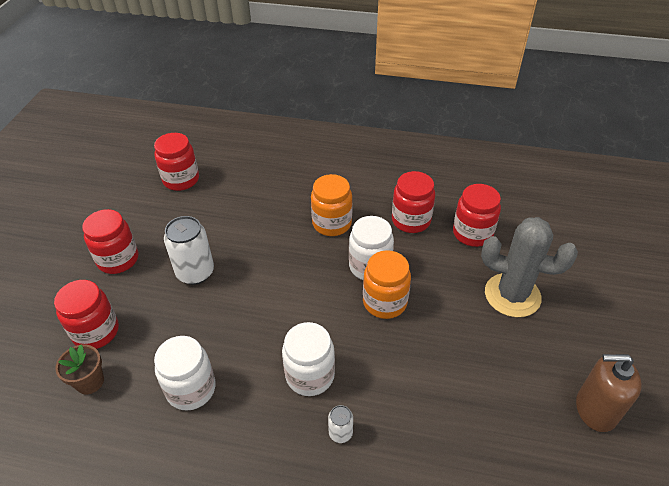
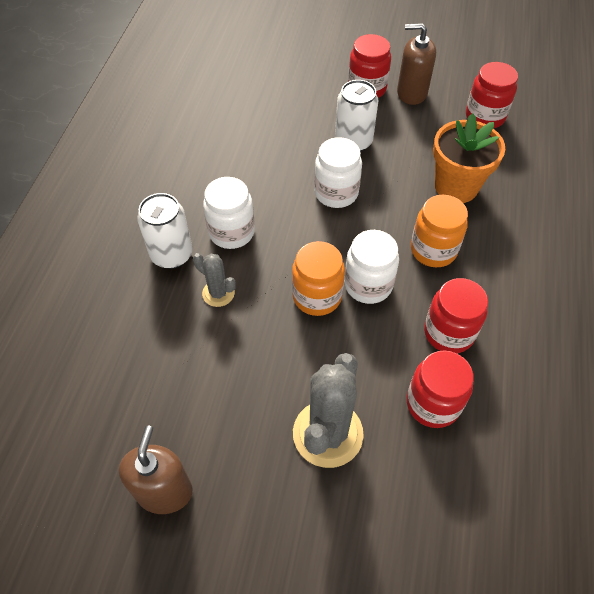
camera: 90 degrees right, 10 degrees up
(90, 382) = (238, 94): brown flower pot -> none
(96, 332) = (286, 89): red jar -> none
(135, 225) = (411, 93): none -> brown soap dispenser
(191, 389) = (226, 153): white jar -> white jar (336, 193)
(263, 204) = (456, 187): none -> orange flower pot
(340, 433) = (172, 254): white can -> white can, size x2.00
(388, 382) = (218, 293): none -> grey cactus

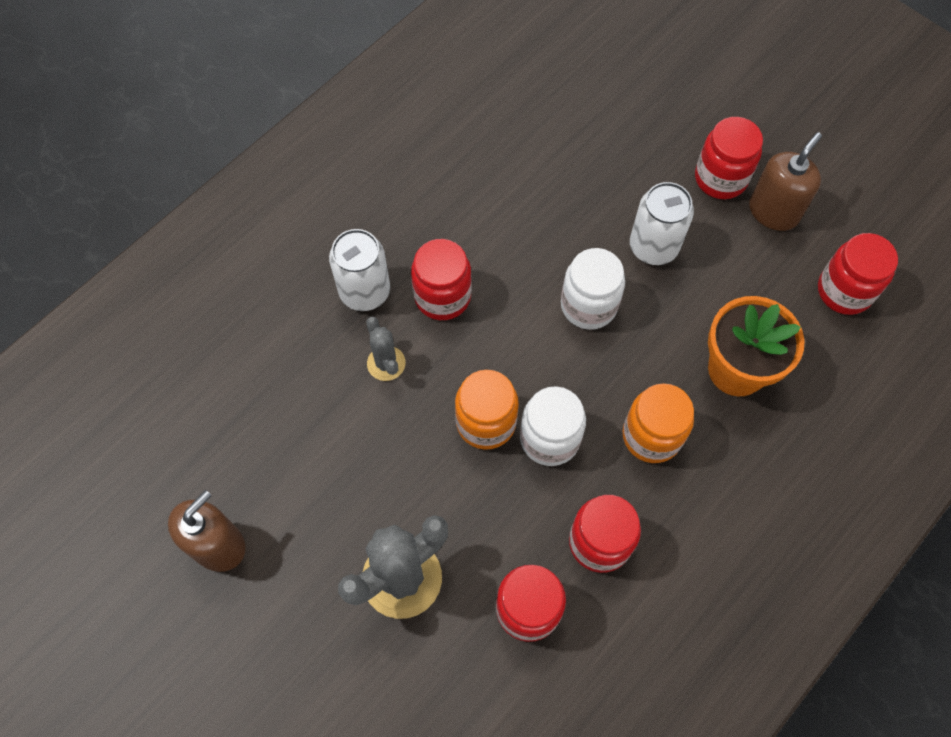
camera: 30 degrees right, 10 degrees up
(231, 232) = (442, 296): white jar -> red jar
(411, 93) = (773, 211): brown soap dispenser -> brown soap dispenser turned 90 degrees clockwise

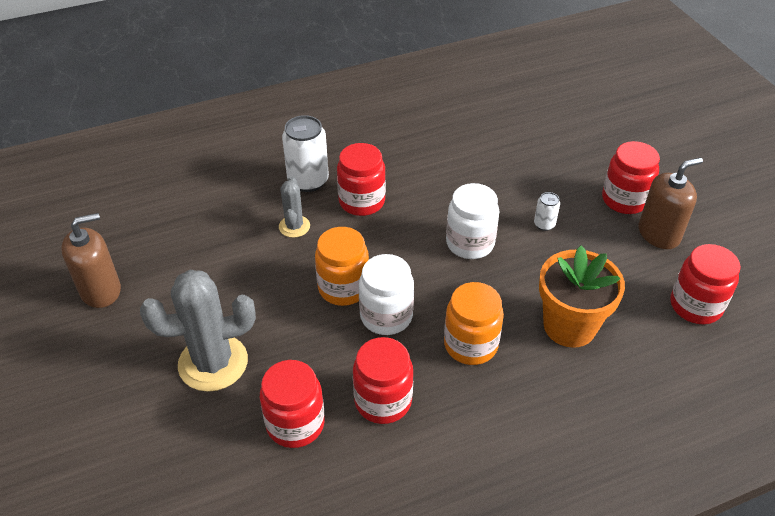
camera: 25 degrees right, 20 degrees down
(653, 247) = (544, 224): white can -> white can, size x0.50

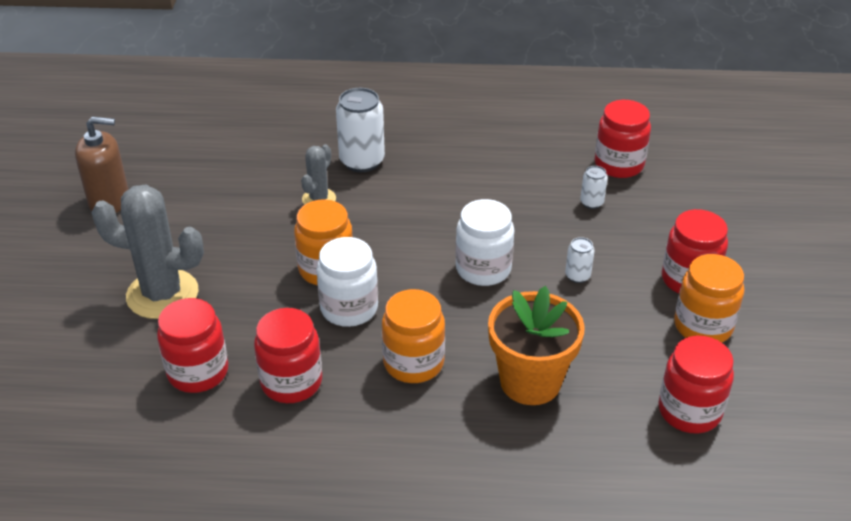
camera: 25 degrees right, 5 degrees down
(362, 201) = (401, 196): red jar -> red jar (619, 164)
(513, 160) = (591, 203): none -> white can
(659, 234) = (703, 326): brown soap dispenser -> orange jar

